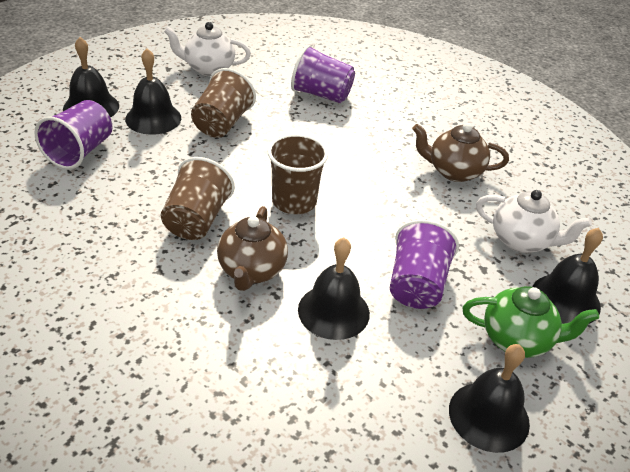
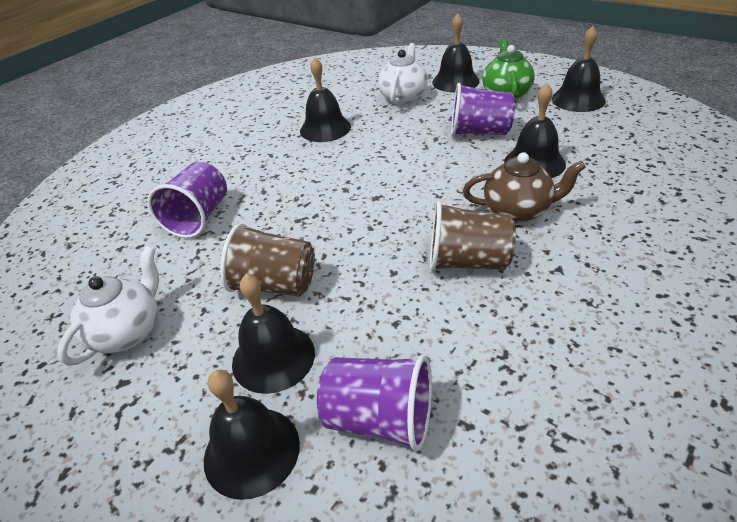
camera: 90 degrees left, 0 degrees up
(208, 69) = (128, 332): white teapot -> white teapot turned 150 degrees counterclockwise
(294, 201) = (406, 204): brown cup -> none
(454, 171) = (325, 128): brown teapot -> black bell

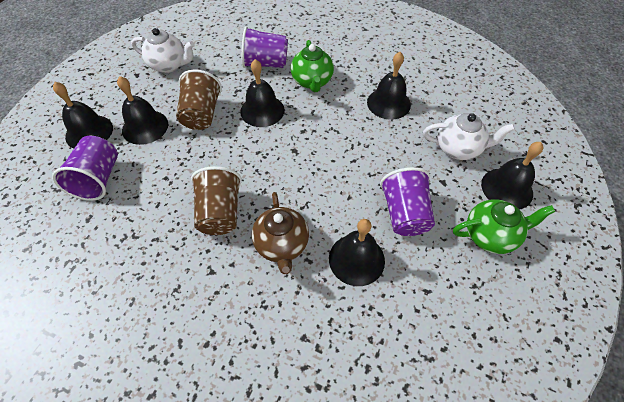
camera: 75 degrees right, 15 degrees up
(260, 178) = (312, 82): none -> green teapot
(578, 99) = (498, 309): black bell -> black bell (262, 110)

